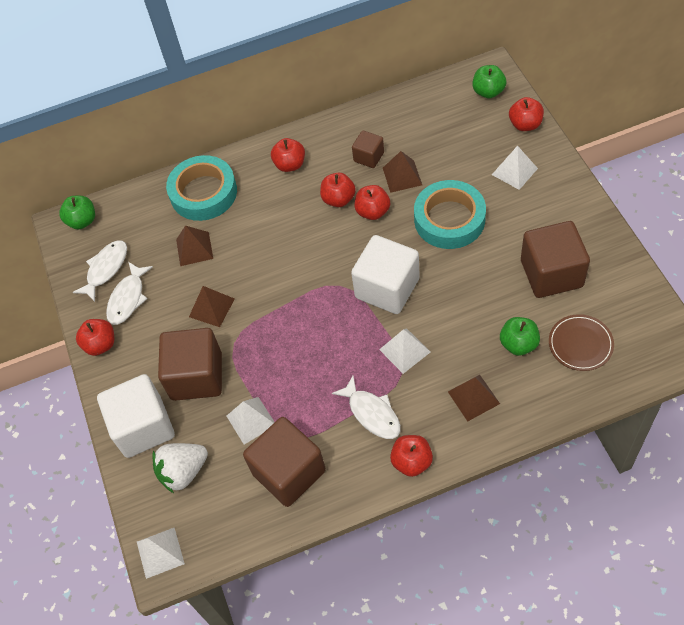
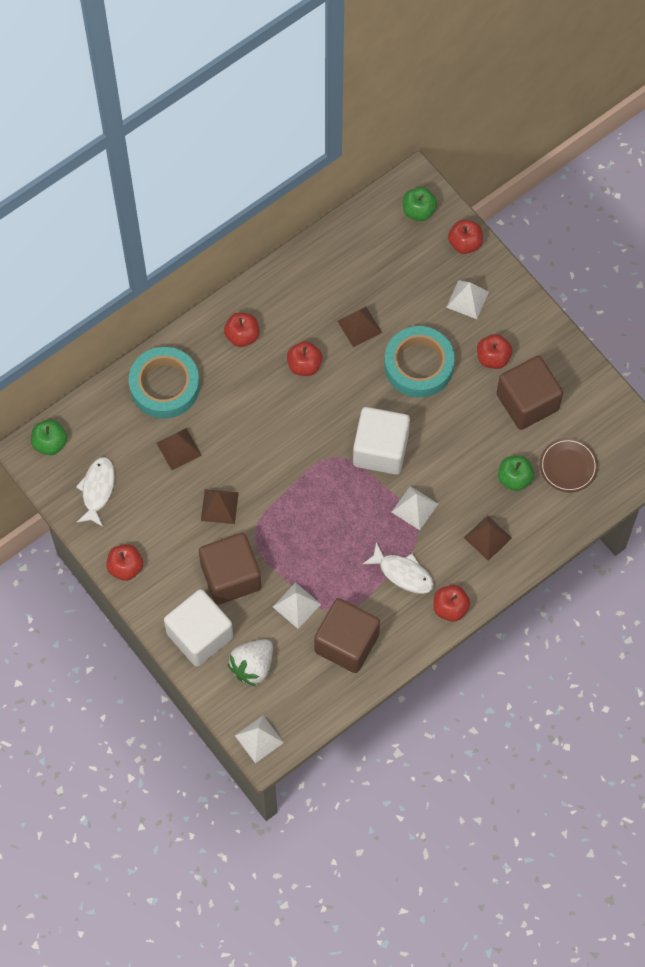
camera: 25 degrees left, 10 degrees up
(128, 298) = (133, 515): white fish -> none
(368, 157) = (319, 311): brown cube -> none
(373, 211) = (342, 372): red apple -> red apple (493, 358)

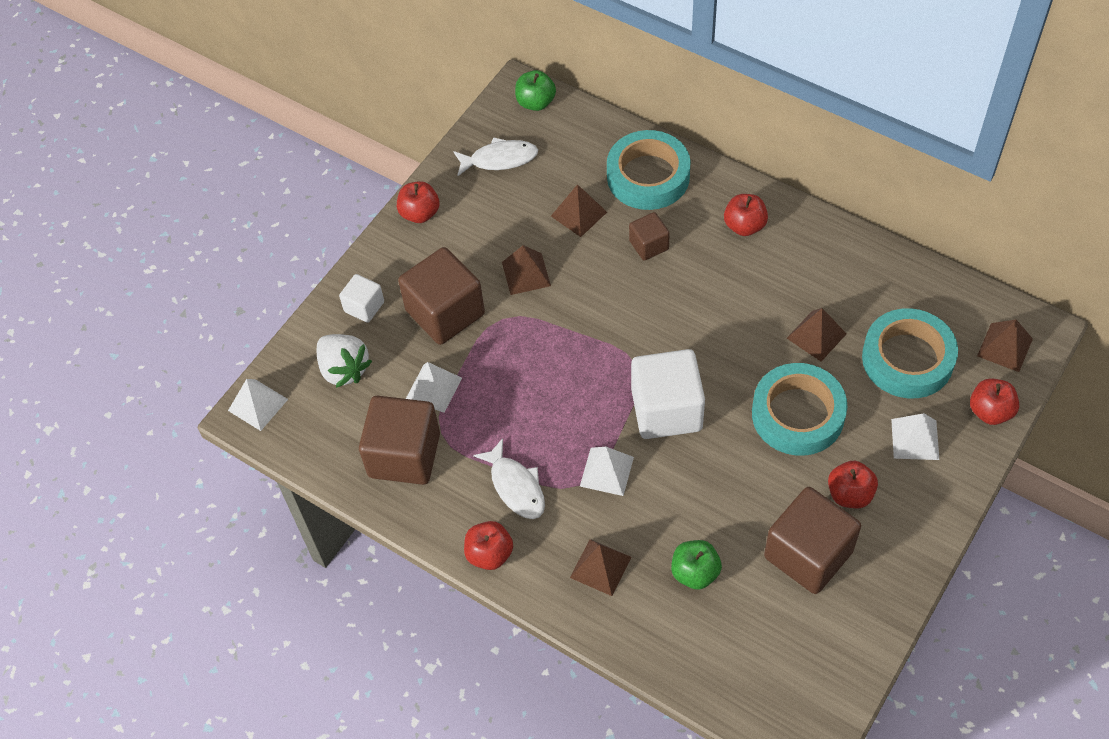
camera: 75 degrees right, 10 degrees down
(200, 635) = (364, 307): white cube -> white cube, size x0.52
(231, 409) = (649, 245): none -> brown cube
(252, 666) = (344, 369): white strawberry -> white strawberry turned 150 degrees counterclockwise
(304, 365) = (738, 297): red apple -> none
(403, 276) = (907, 359): none -> turquoise tape
(403, 573) = (516, 486): white fish -> white fish turned 45 degrees counterclockwise
(418, 211) = (1004, 347): green apple -> brown pyramid
(568, 466) = (741, 633): brown plate -> none

